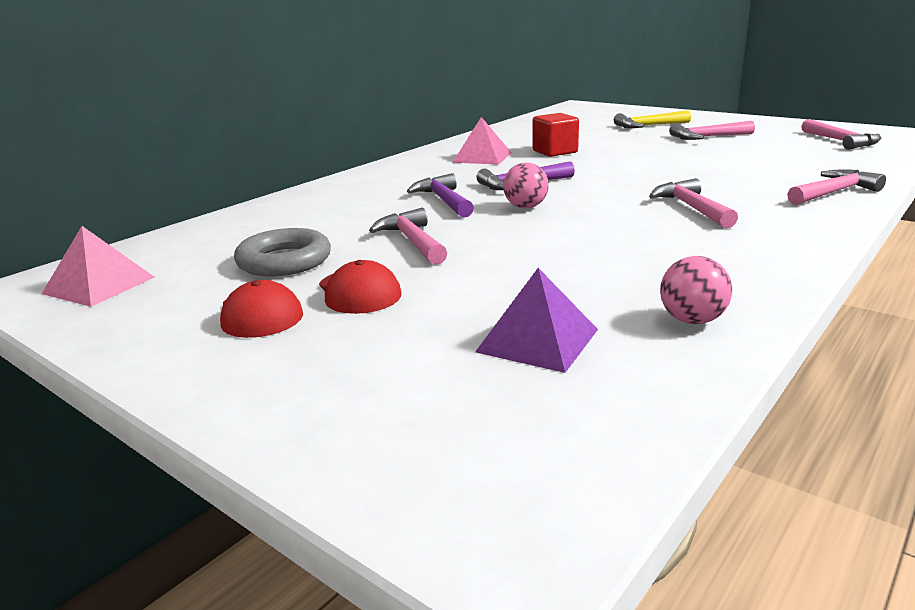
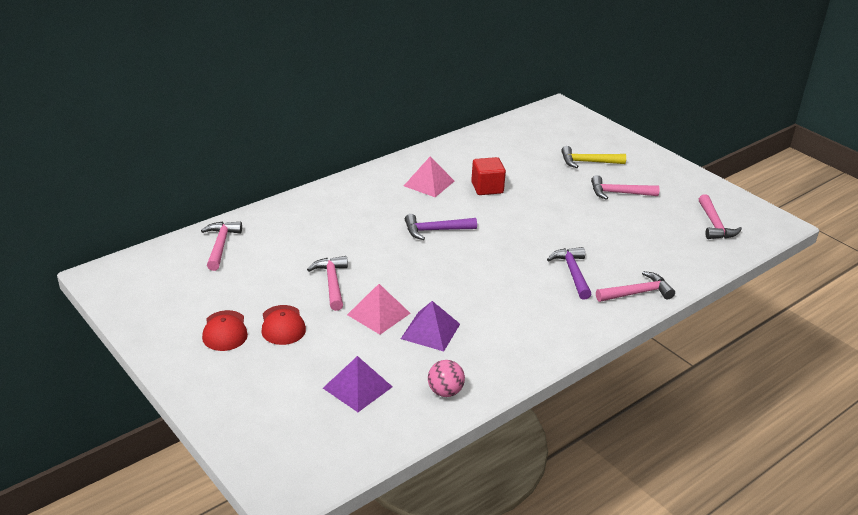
camera: 10 degrees right, 10 degrees up
(99, 285) = (141, 284): pink pyramid -> pink pyramid (378, 313)
(284, 261) = (249, 285): grey ring -> none
(444, 200) = (372, 239): purple hammer -> purple hammer (572, 273)
(525, 207) = (422, 260): pink ball -> none
(599, 262) = (430, 331): none -> purple pyramid
(691, 208) = (528, 288): pink hammer -> pink hammer (220, 245)

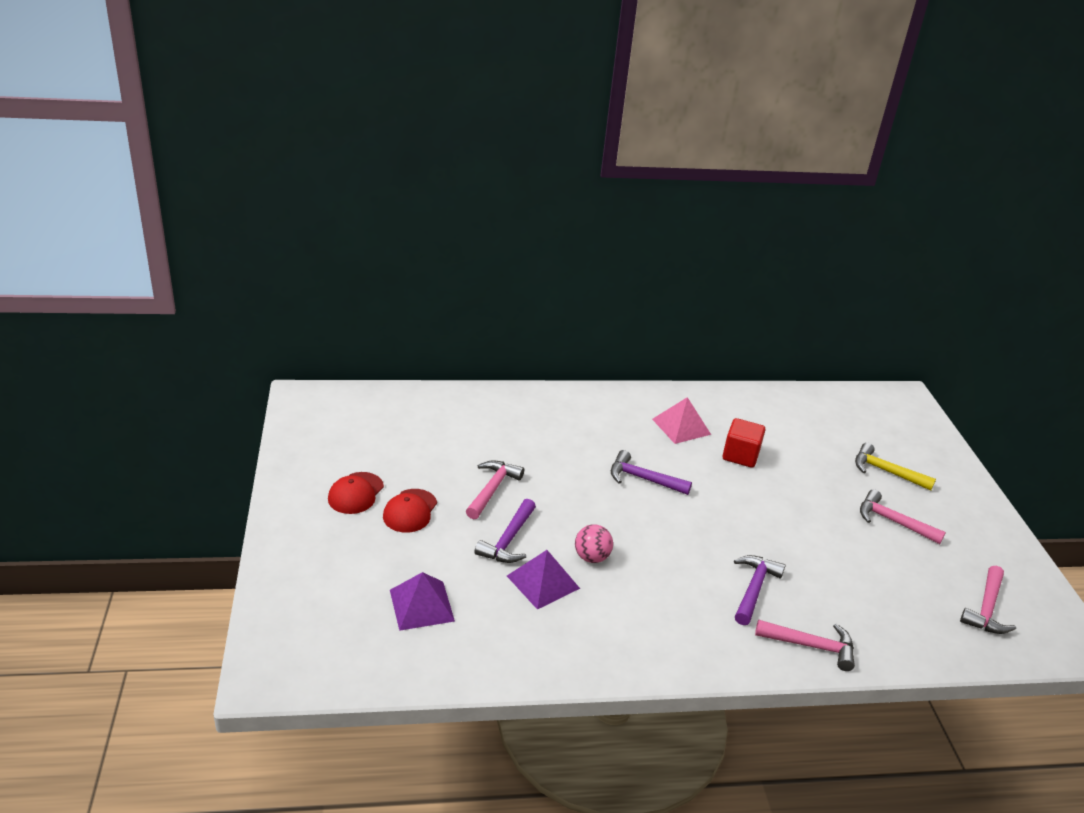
camera: 30 degrees right, 0 degrees up
(220, 245) = (425, 410): pink hammer -> none
(378, 313) = (508, 540): pink pyramid -> purple hammer
(445, 391) = (500, 652): pink ball -> pink ball (591, 557)

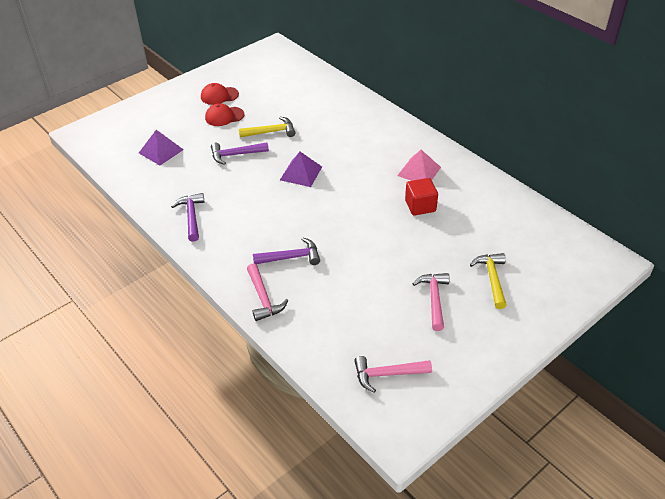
camera: 60 degrees right, 10 degrees up
(492, 489) = (271, 132): pink hammer -> yellow hammer
(543, 582) = (215, 179): purple pyramid -> purple pyramid (301, 173)
(591, 557) = (253, 187): pink ball -> none
(643, 479) = (345, 177): purple hammer -> purple hammer (191, 217)

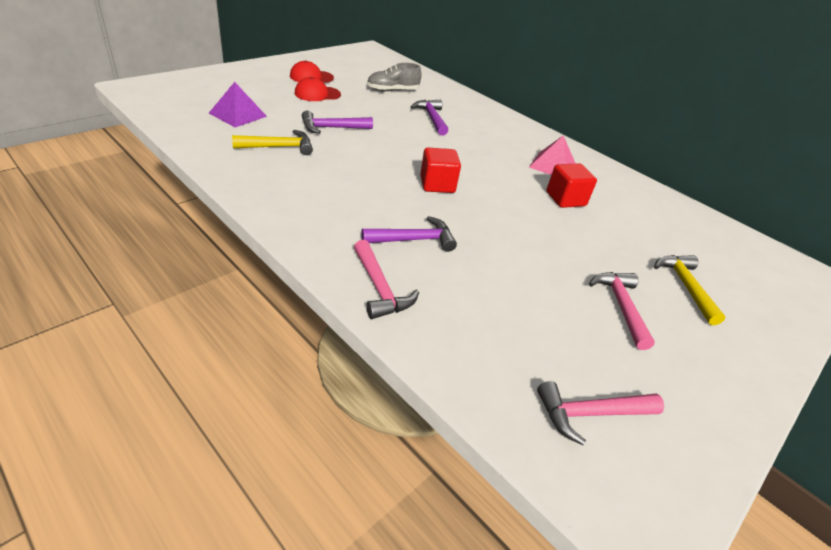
camera: 10 degrees left, 5 degrees down
(191, 217) = (274, 182): purple hammer -> purple hammer (432, 118)
(271, 132) = (373, 113): yellow hammer -> yellow hammer (279, 147)
(290, 101) = (392, 90): none -> grey shoe
(301, 173) = (413, 153): purple pyramid -> none
(316, 204) = (437, 184): none -> red cube

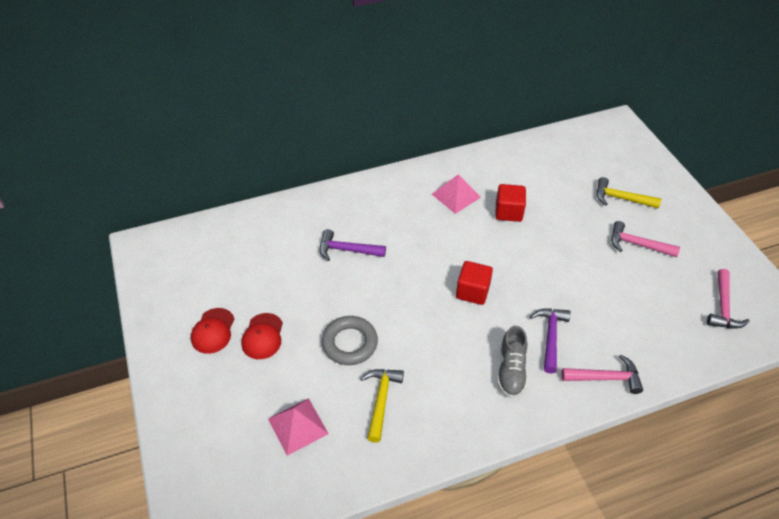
camera: 60 degrees left, 10 degrees up
(237, 114) = (298, 426): purple pyramid -> pink pyramid
(332, 128) = (350, 343): purple hammer -> grey ring
(392, 90) = (272, 262): grey shoe -> grey shoe (511, 370)

